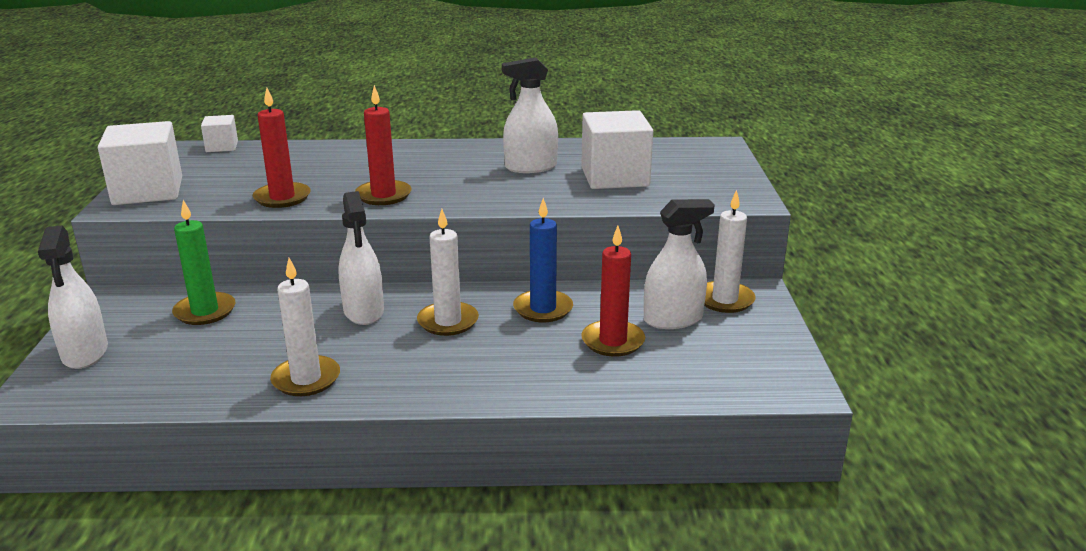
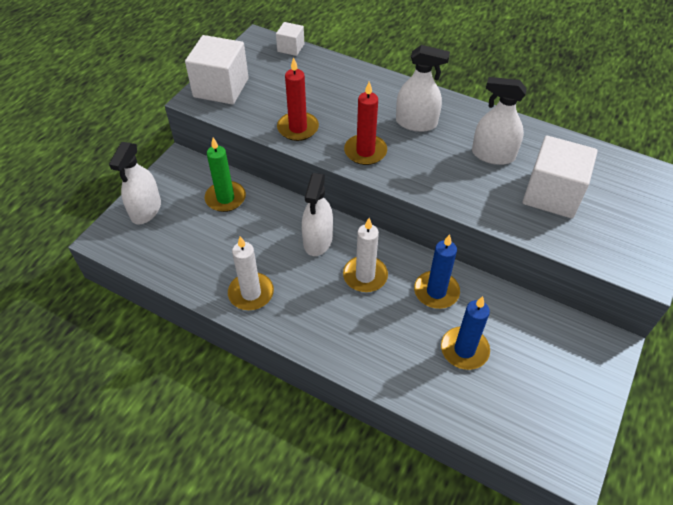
camera: 30 degrees right, 25 degrees up
(613, 341) = (464, 350): red candle -> blue candle
(673, 319) = (523, 346): white spray bottle -> white spray bottle (416, 123)
(724, 300) = (578, 343): white candle -> none

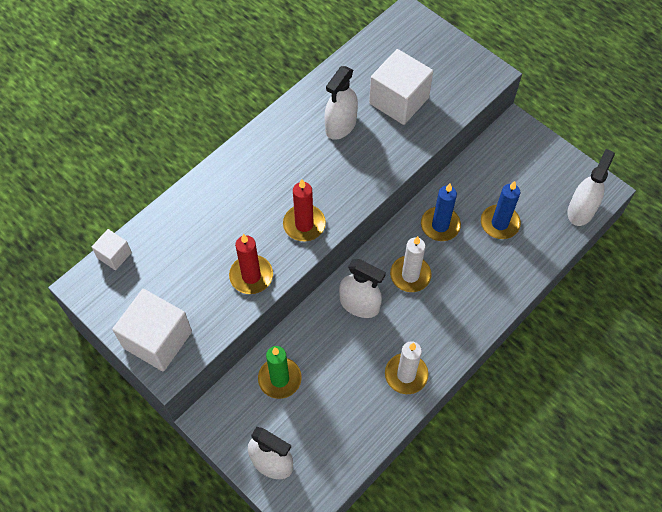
camera: 75 degrees left, 10 degrees up
(416, 123) = (279, 171): white spray bottle -> white spray bottle (581, 210)

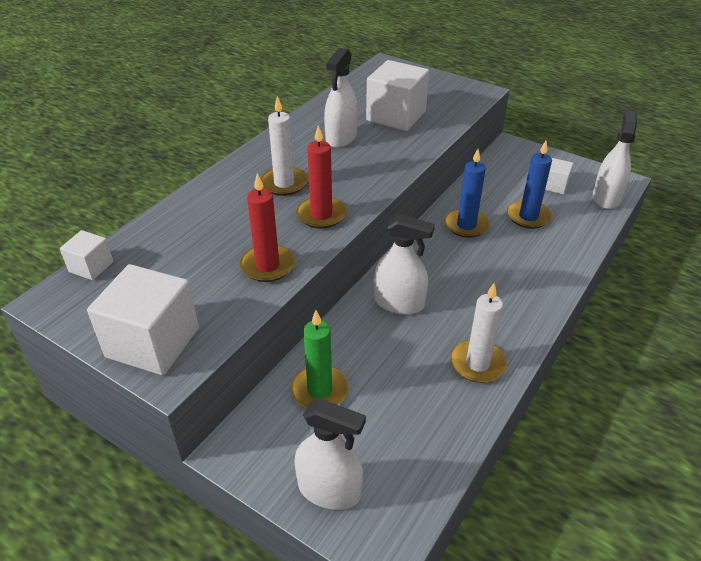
camera: 10 degrees left, 20 degrees down
(410, 275) = (449, 270): white candle -> white candle (284, 183)
(537, 187) = (554, 185): none -> white cube

